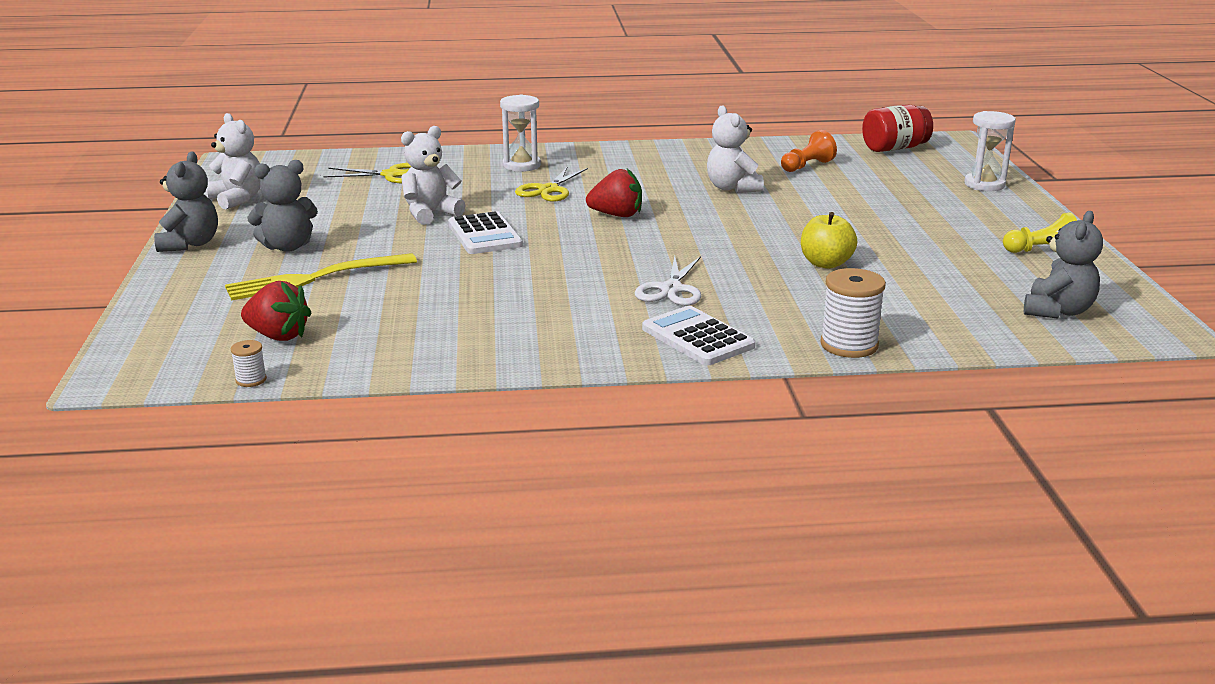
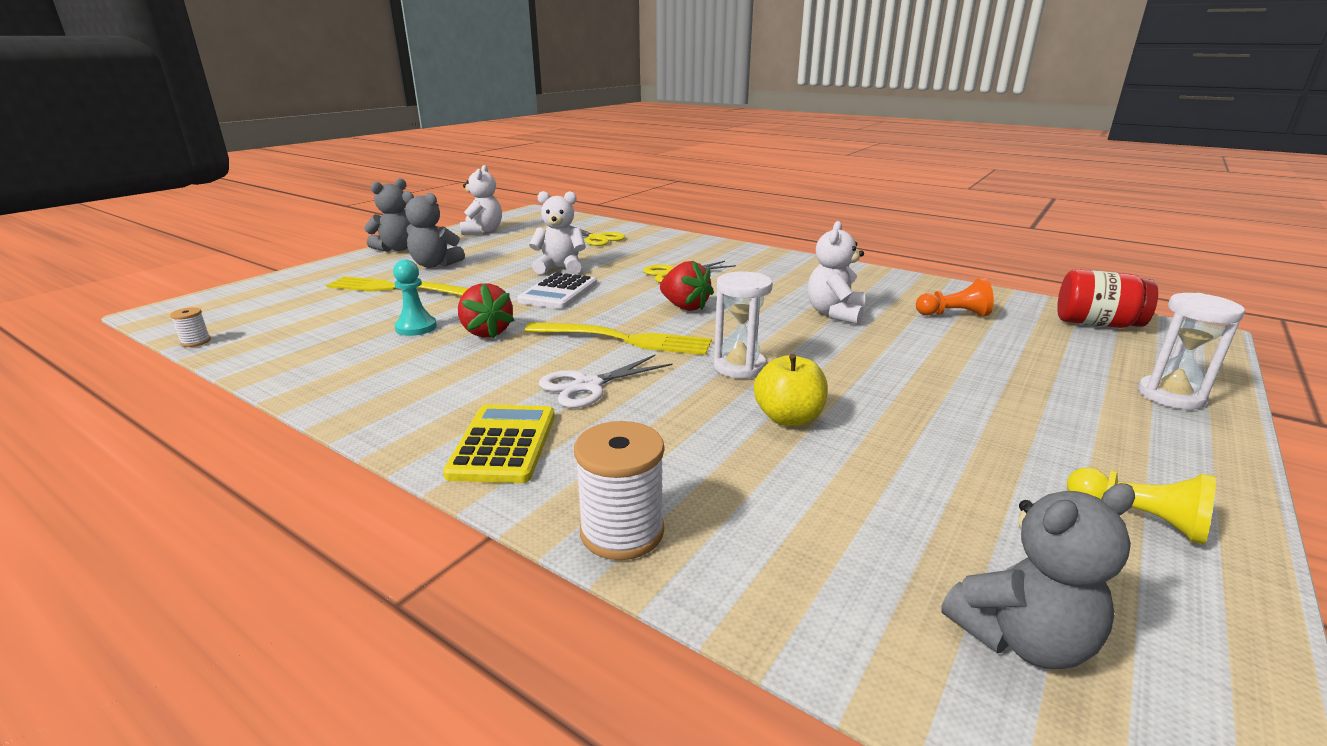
camera: 40 degrees right, 0 degrees up
(278, 336) = (284, 318): red strawberry -> red strawberry (486, 332)
(434, 300) = (416, 327): none -> turquoise pawn
(521, 165) = (694, 253): white hourglass -> white hourglass (739, 367)
(626, 253) = (624, 339): none -> yellow fork
(697, 338) = (503, 444): white calculator -> yellow calculator

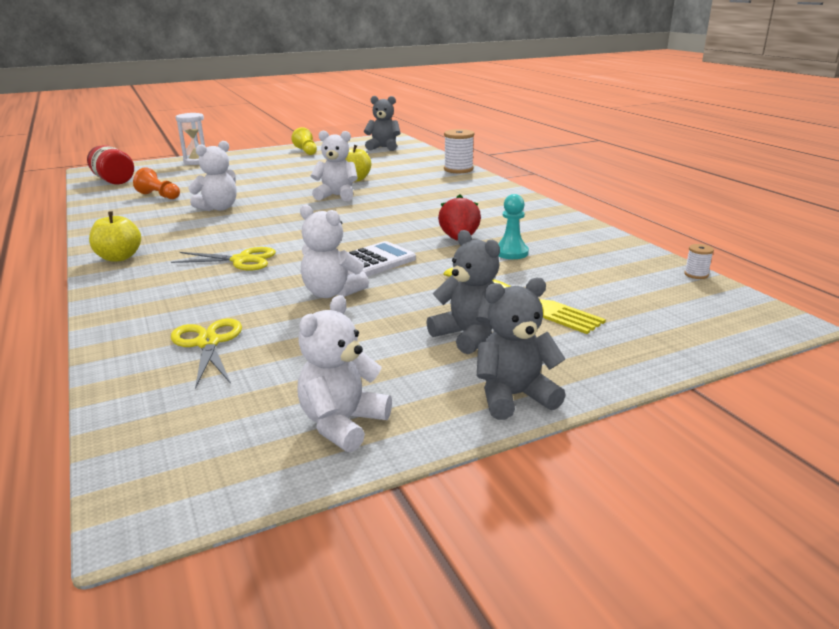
camera: 150 degrees left, 0 degrees up
(503, 444) = (484, 191): yellow calculator -> none
(588, 386) = (425, 202): white scissors -> none
(624, 339) = (374, 218): yellow fork -> none
(685, 307) = (297, 230): red strawberry -> none
(739, 367) = (337, 196): white hourglass -> white teddy bear
(776, 259) = (119, 257): none -> yellow apple

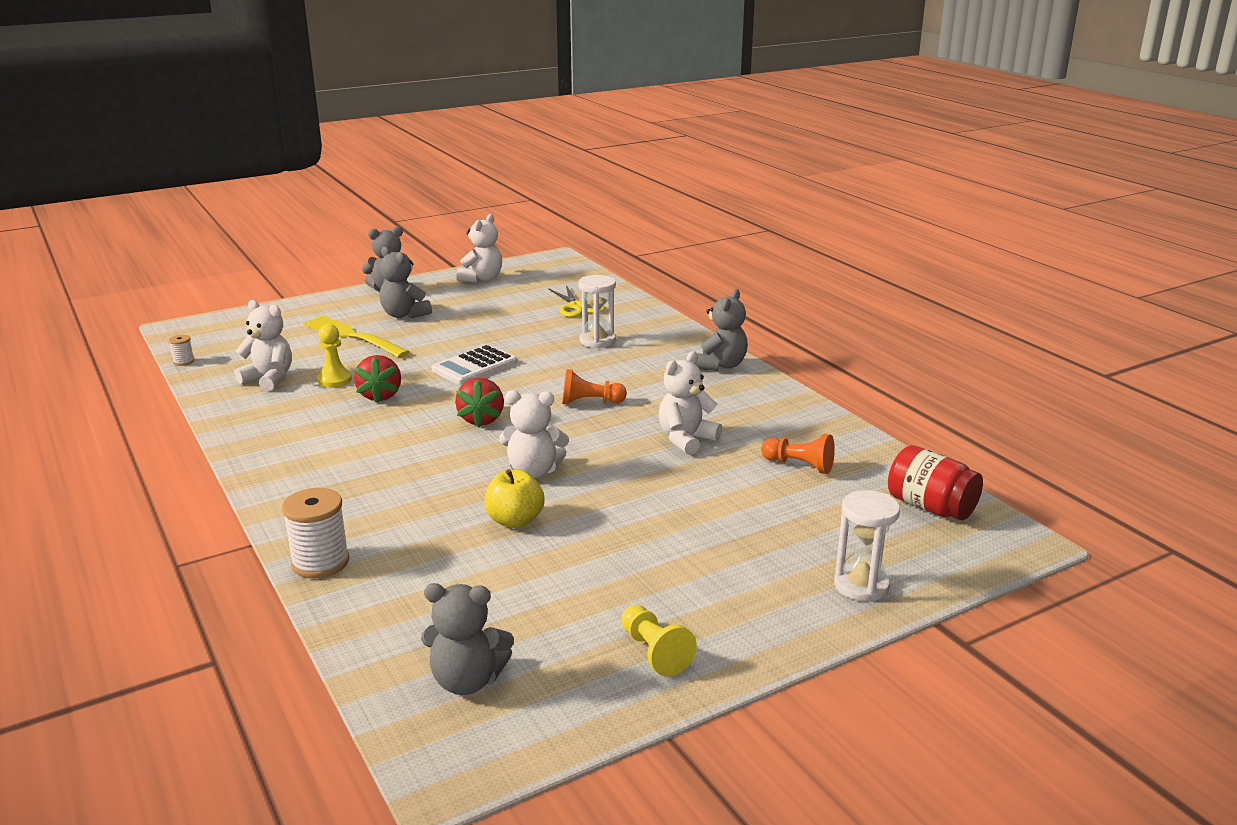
camera: 175 degrees right, 0 degrees up
(119, 257) = (720, 365): yellow apple -> grey teddy bear
(221, 287) = (597, 341): none -> white hourglass
(241, 260) = (599, 365): yellow scissors -> none
(273, 231) = (590, 402): none -> orange pawn
(331, 293) = (504, 339): white teddy bear -> white teddy bear (269, 379)
(368, 221) = (481, 419): none -> red strawberry
(511, 253) = (334, 380): turquoise pawn -> yellow pawn

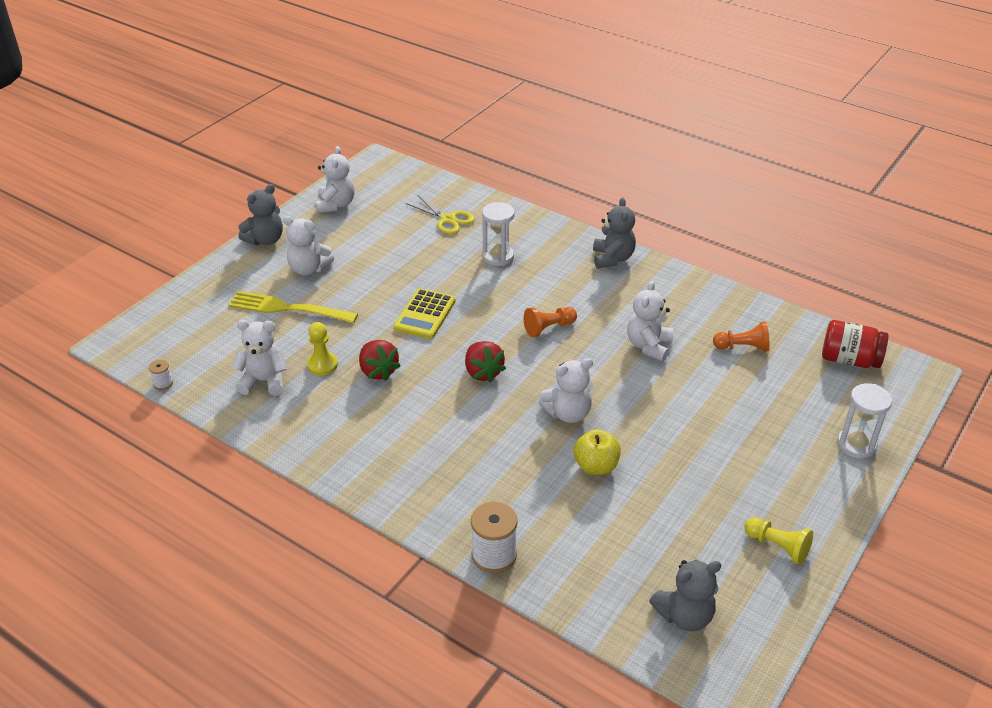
camera: 25 degrees left, 15 degrees up
(404, 315) = (308, 269): grey teddy bear -> white teddy bear
(474, 366) = (425, 314): white calculator -> yellow calculator

